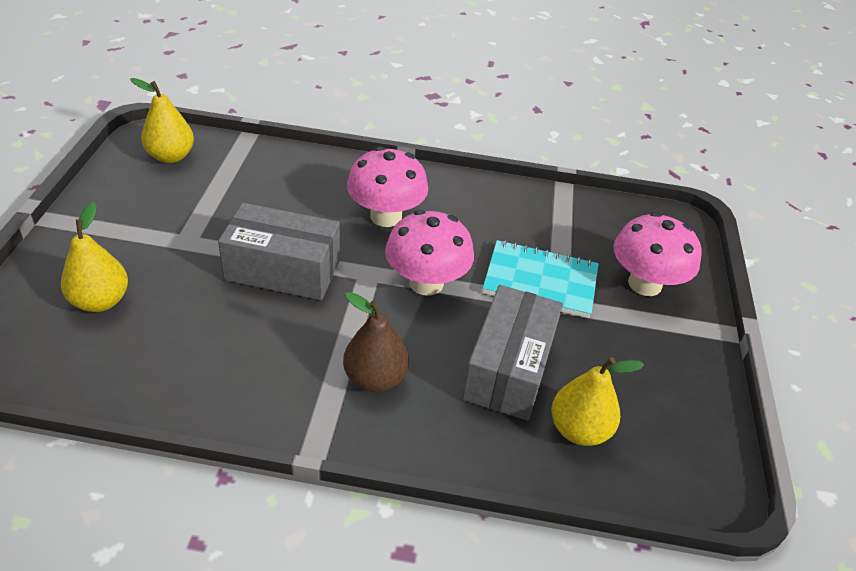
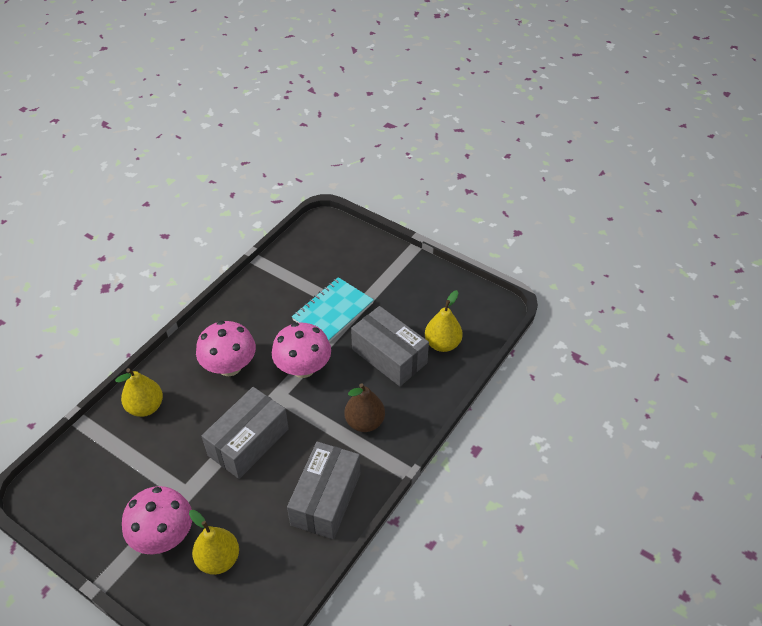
camera: 60 degrees left, 5 degrees up
(171, 156) = (74, 481): yellow pear -> yellow pear (146, 407)
(226, 377) = (326, 499): none -> grey box
(644, 284) = (361, 265): pink mushroom -> pink mushroom (164, 536)

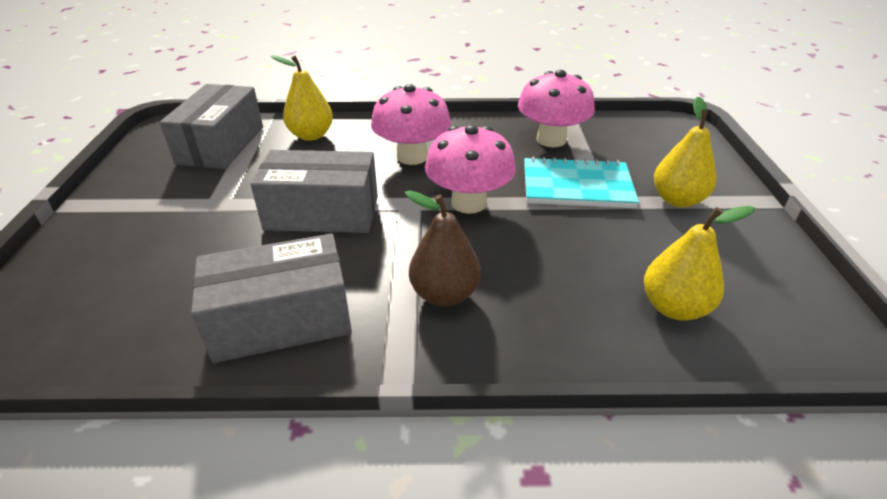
camera: 55 degrees right, 10 degrees down
(164, 536) = (149, 215): pink mushroom -> pink mushroom (551, 140)
(218, 559) = (130, 268): yellow pear -> yellow pear (677, 200)
(389, 356) = (578, 263): grey box -> grey box (221, 145)

